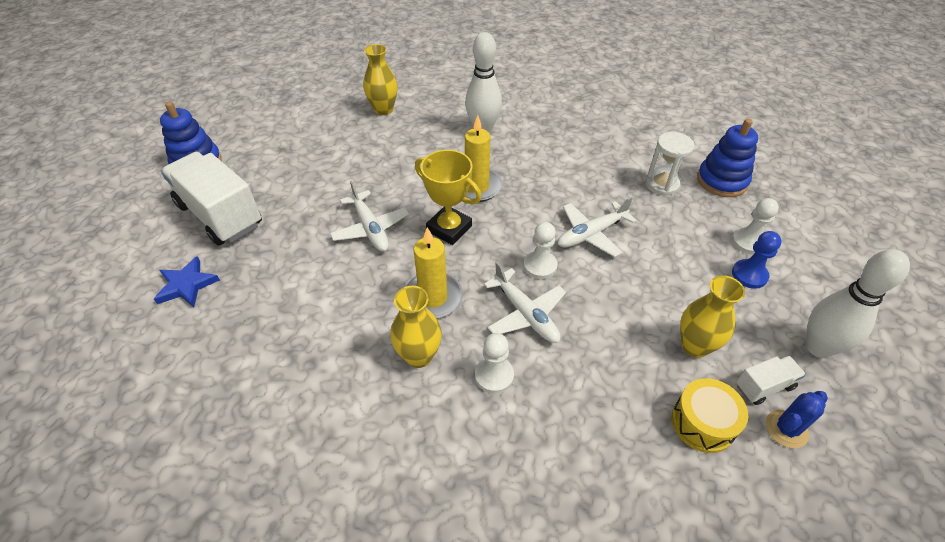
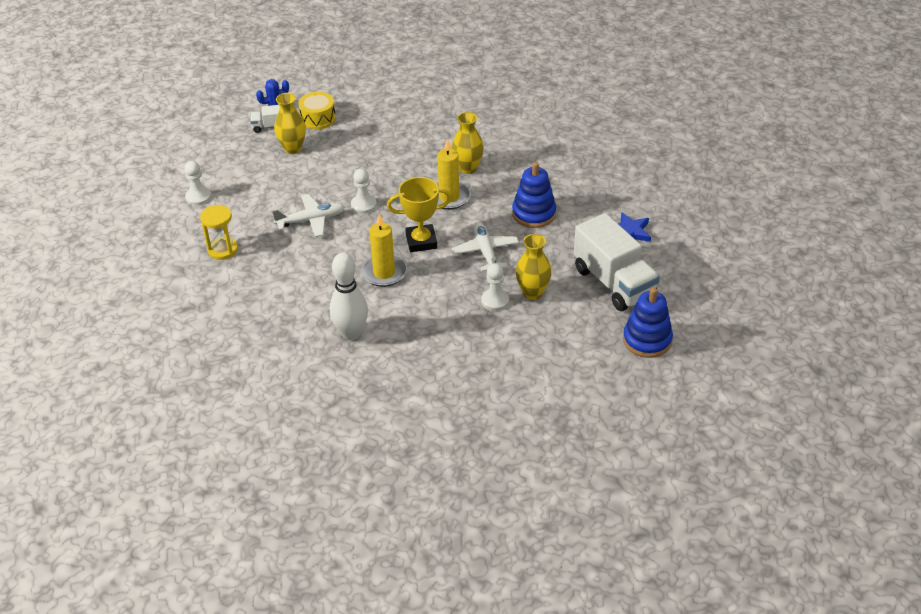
camera: 165 degrees left, 5 degrees down
(383, 110) = (449, 378): yellow vase -> yellow vase (532, 292)
(449, 228) = (421, 241): yellow trophy -> yellow trophy turned 60 degrees counterclockwise
(494, 375) = (424, 153): white pawn -> white pawn (495, 301)
(525, 313) = (389, 179): white plane -> none
(661, 184) = (223, 250): white hourglass -> yellow hourglass
(722, 181) = (169, 244): blue stacking toy -> blue stacking toy (534, 214)
(749, 275) = (220, 178): blue pawn -> none
(818, 347) = (219, 137): white bowling pin -> none

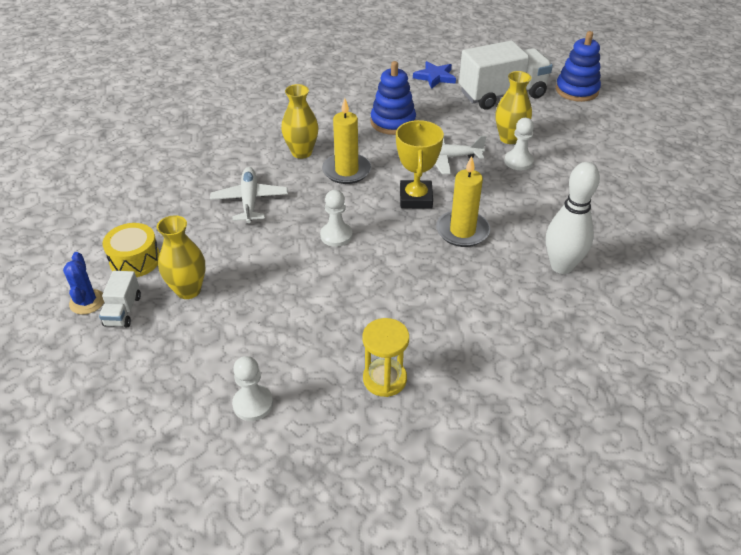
camera: 80 degrees left, 0 degrees up
(311, 220) = (350, 284): white plane -> white plane (250, 201)

